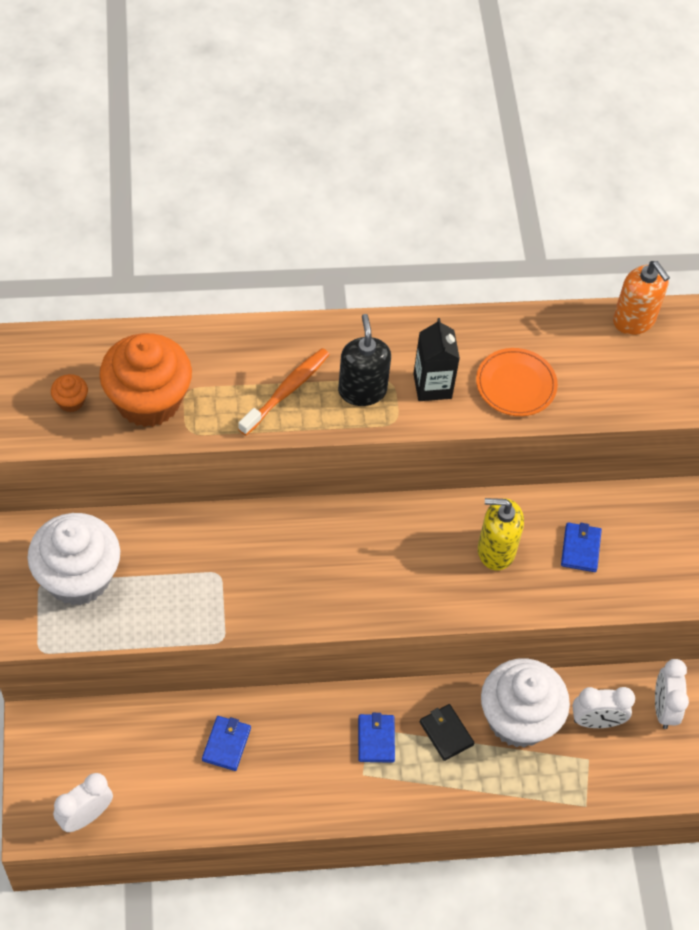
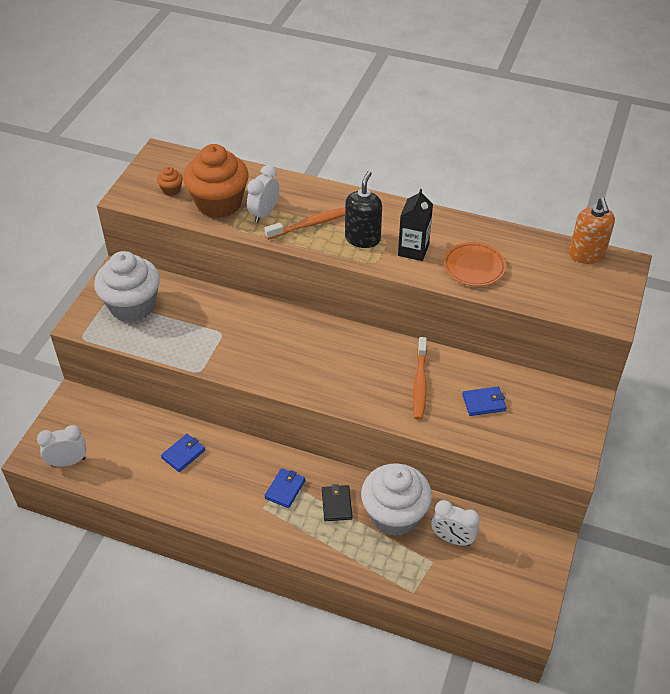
camera: 30 degrees right, 10 degrees down
(496, 550) = (420, 383): yellow soap dispenser -> orange toothbrush
(580, 548) = (484, 403): blue wallet -> blue wallet turned 45 degrees clockwise
(663, 708) = (510, 550): white clock -> white clock (264, 213)

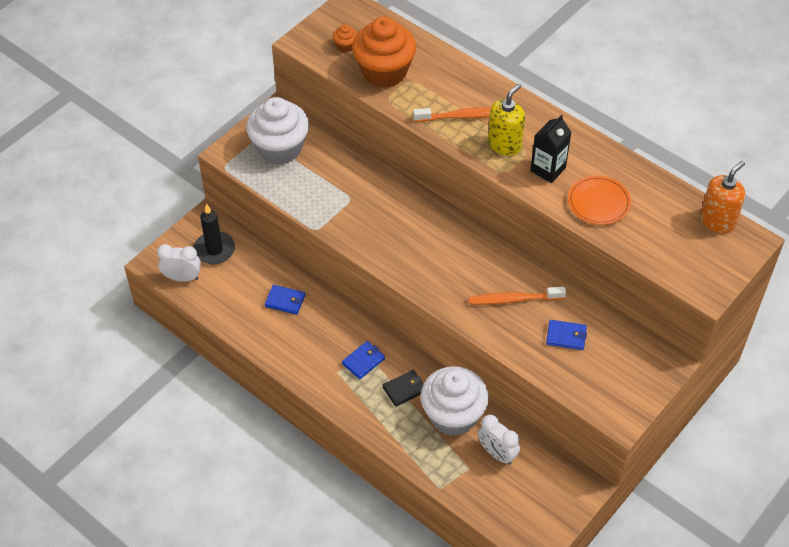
camera: 20 degrees right, 5 degrees up
(92, 425) = (214, 250): none -> black candle
(183, 454) = (285, 301): blue wallet -> blue wallet turned 45 degrees clockwise
(264, 213) = (422, 93): white clock -> none
(336, 504) = (404, 389): black wallet -> black wallet turned 45 degrees clockwise
(362, 238) = (504, 144): black soap dispenser -> yellow soap dispenser
(420, 383) = (514, 299): orange toothbrush -> orange toothbrush turned 60 degrees clockwise
(586, 255) = (717, 221): orange soap dispenser -> orange soap dispenser turned 150 degrees counterclockwise

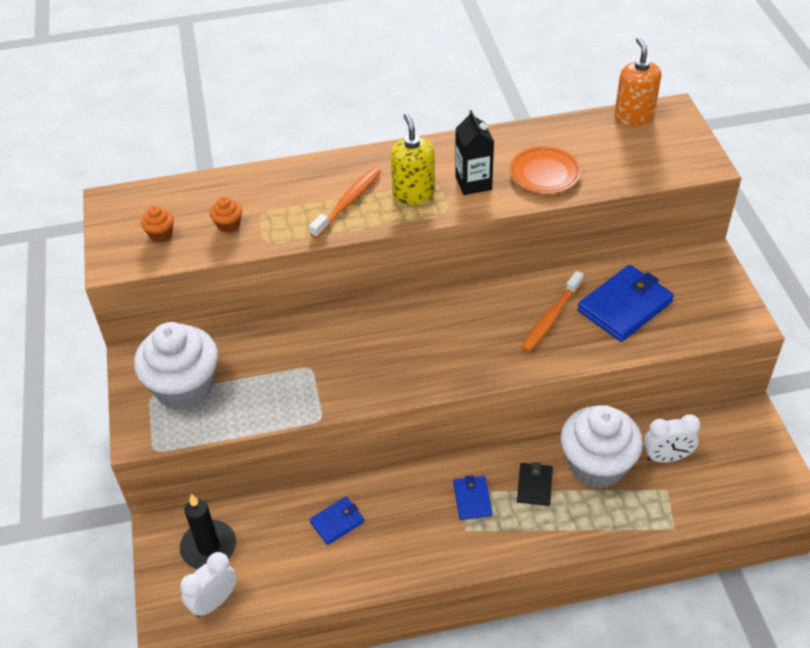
camera: 50 degrees left, 5 degrees down
(384, 72) = (228, 225): orange cupcake -> orange cupcake, size x0.41
(566, 336) = (625, 306): blue wallet -> blue wallet, size x1.86

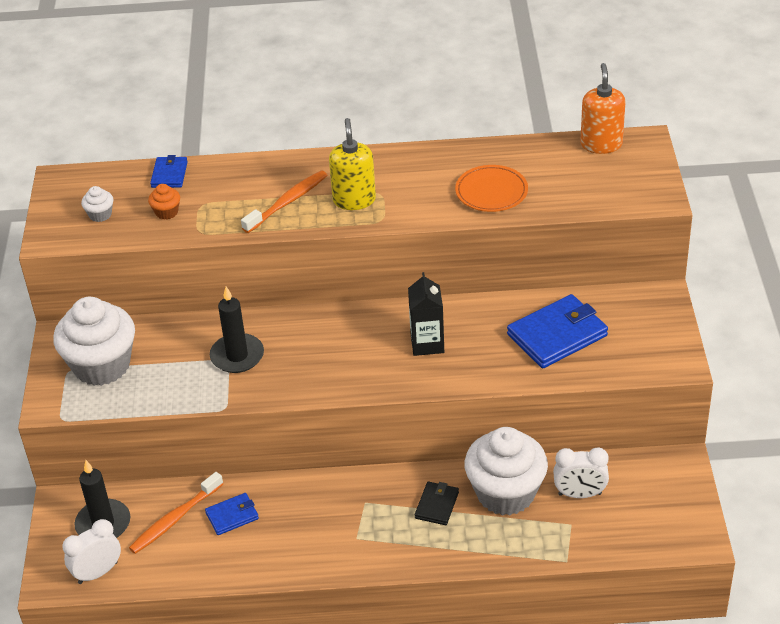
camera: 10 degrees right, 5 degrees down
(161, 234) = (100, 214): orange cupcake -> white cupcake
(319, 362) = (237, 356): none -> black candle
(472, 499) = (371, 510): blue wallet -> blue wallet (169, 174)
(473, 183) = (416, 195): black carton -> black carton (427, 343)
(551, 317) = (479, 338): orange toothbrush -> orange toothbrush (175, 519)

